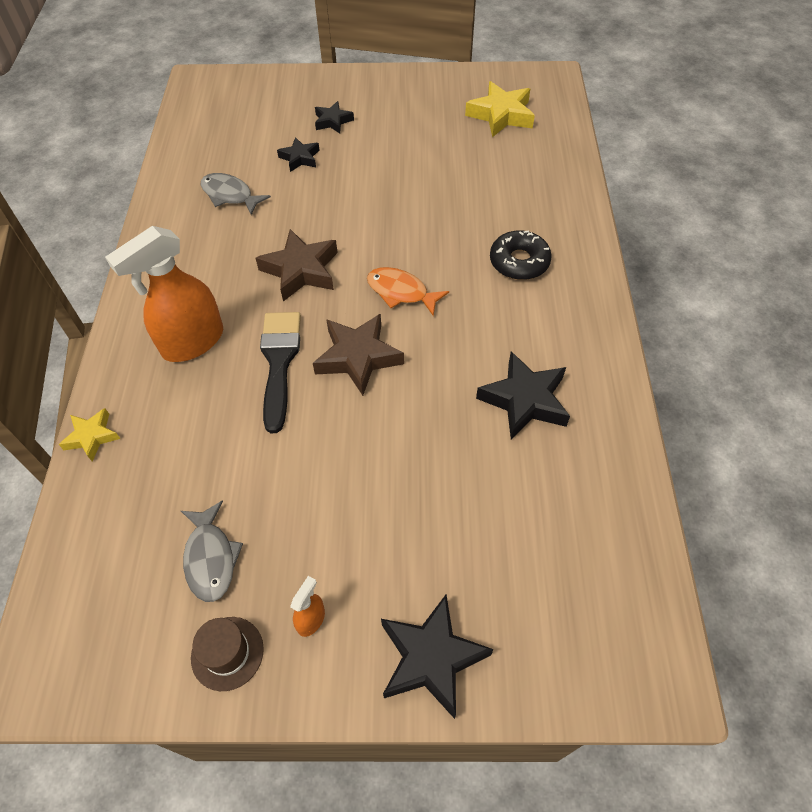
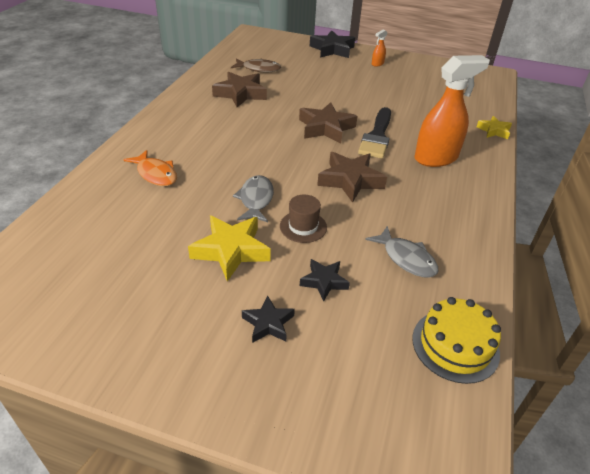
camera: 165 degrees left, 15 degrees down
(191, 141) = (455, 345): none -> yellow cake
(210, 558) = (421, 84): grey fish -> grey fish (256, 200)
(227, 653) = (413, 64): brown hat -> brown hat (303, 226)
(401, 292) = (280, 151): orange fish -> orange fish (155, 174)
(501, 115) = (71, 273): yellow star -> yellow star (231, 250)
(519, 262) = (184, 148): black donut -> none
(524, 400) = (240, 94): black star -> brown star
(542, 495) = (259, 69): none -> brown fish

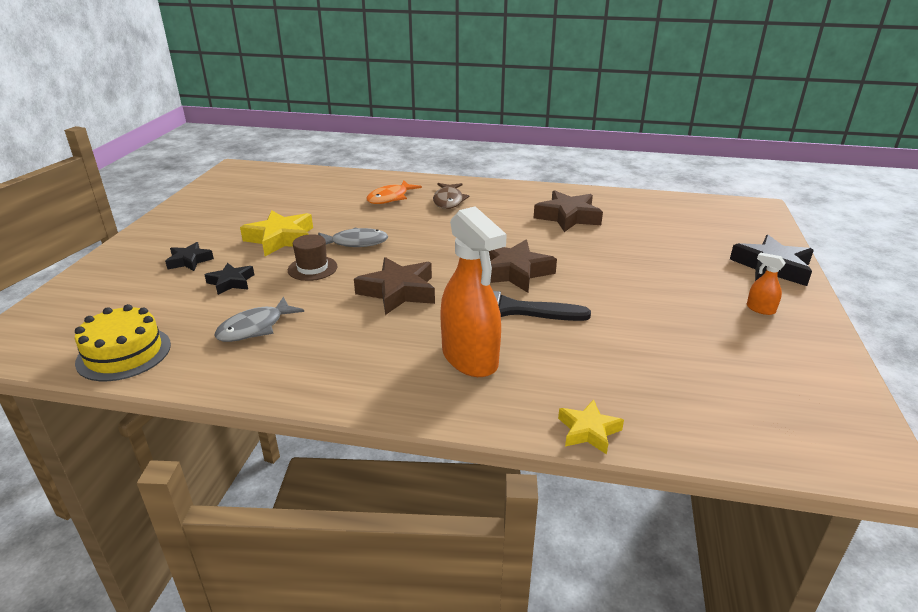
camera: 85 degrees right, 10 degrees down
(259, 69) = (645, 221): brown fish -> brown fish (448, 201)

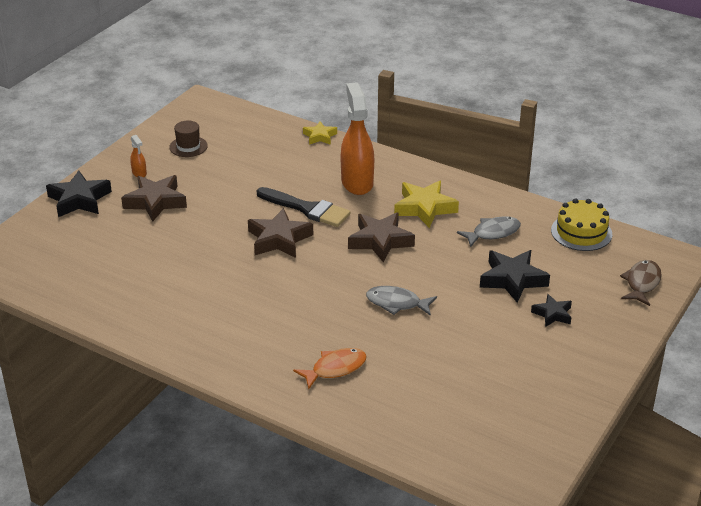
camera: 160 degrees left, 5 degrees up
(231, 282) = (512, 280): black star -> black star, size x1.72
(281, 239) = (467, 325): yellow star -> yellow star (424, 208)
(312, 268) = (443, 280): brown hat -> brown hat (188, 146)
(448, 201) = (274, 347): brown fish -> brown fish (642, 283)
(568, 217) = (174, 292): brown star -> brown star (155, 202)

